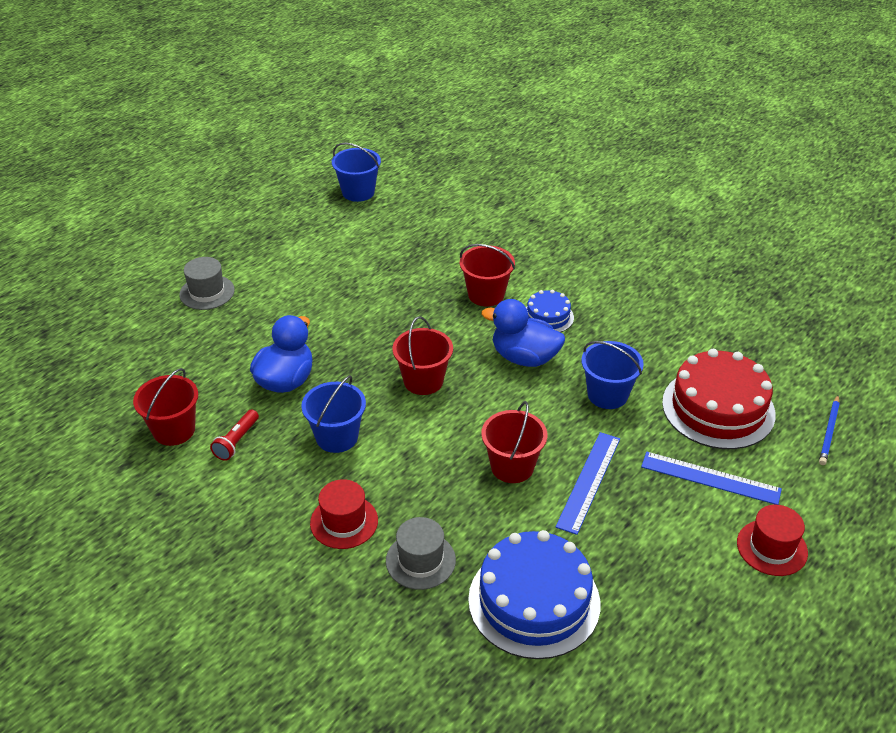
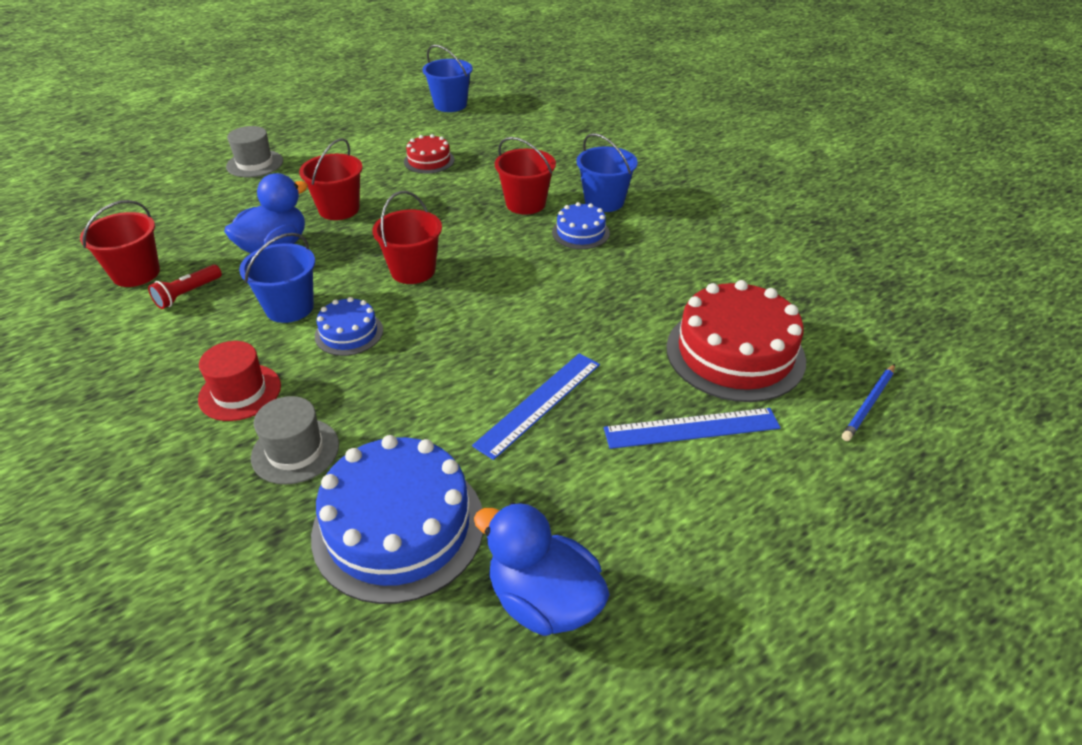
camera: 15 degrees right, 0 degrees up
(373, 262) = (429, 161): none -> red cake
(402, 451) = (349, 333): none -> blue cake
(512, 467) = (458, 371): red bucket -> red bucket (339, 209)
(524, 357) = (534, 266): blue duck -> blue duck (543, 601)
(607, 394) = (608, 317): blue bucket -> blue bucket (604, 201)
(710, 478) = (691, 428): blue ruler -> blue ruler turned 45 degrees counterclockwise
(772, 547) = (737, 528): red hat -> none

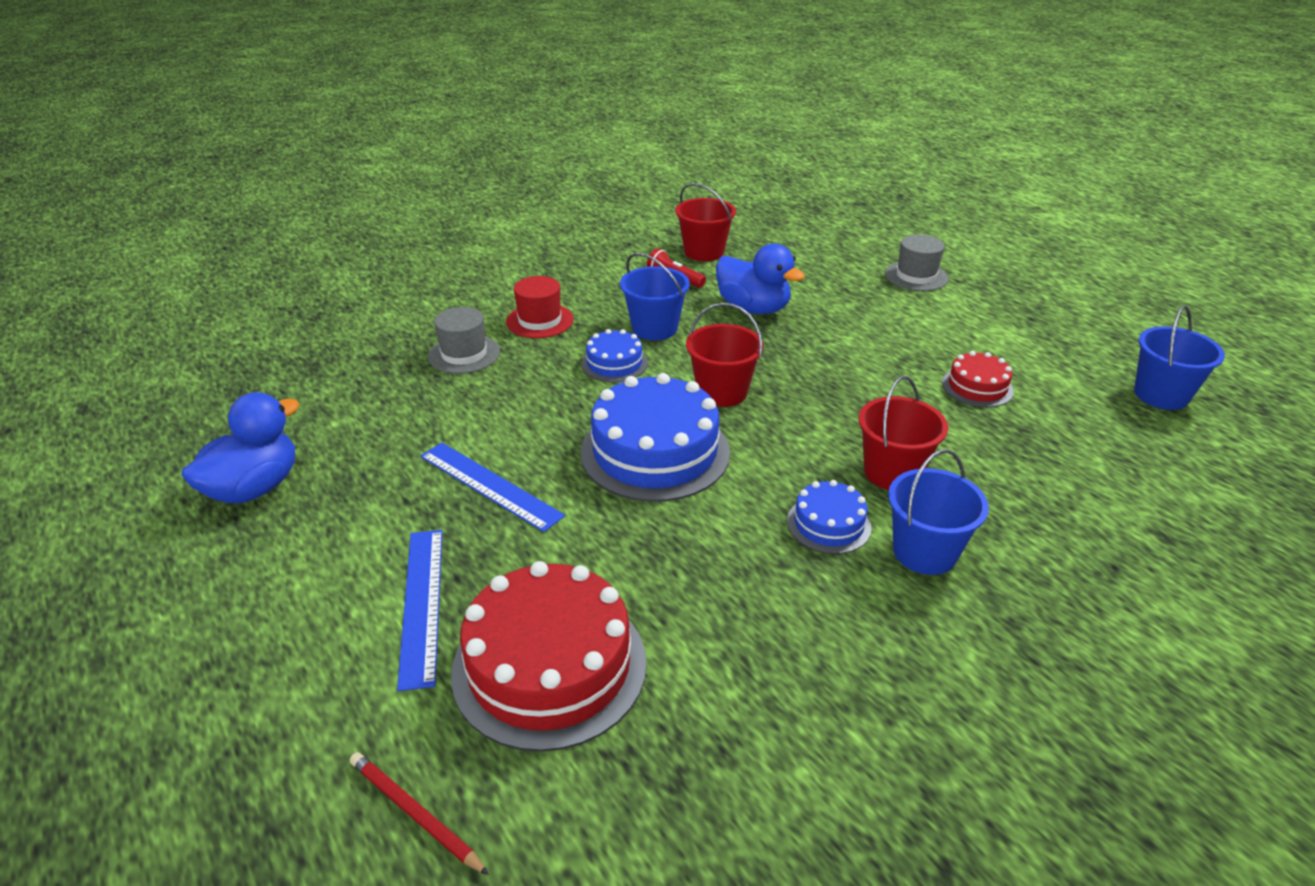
camera: 90 degrees right, 5 degrees down
(339, 209) = (836, 335): red bucket -> none
(398, 527) = (363, 410): blue cake -> blue cake (655, 452)
(869, 404) = (415, 814): blue pencil -> red pencil

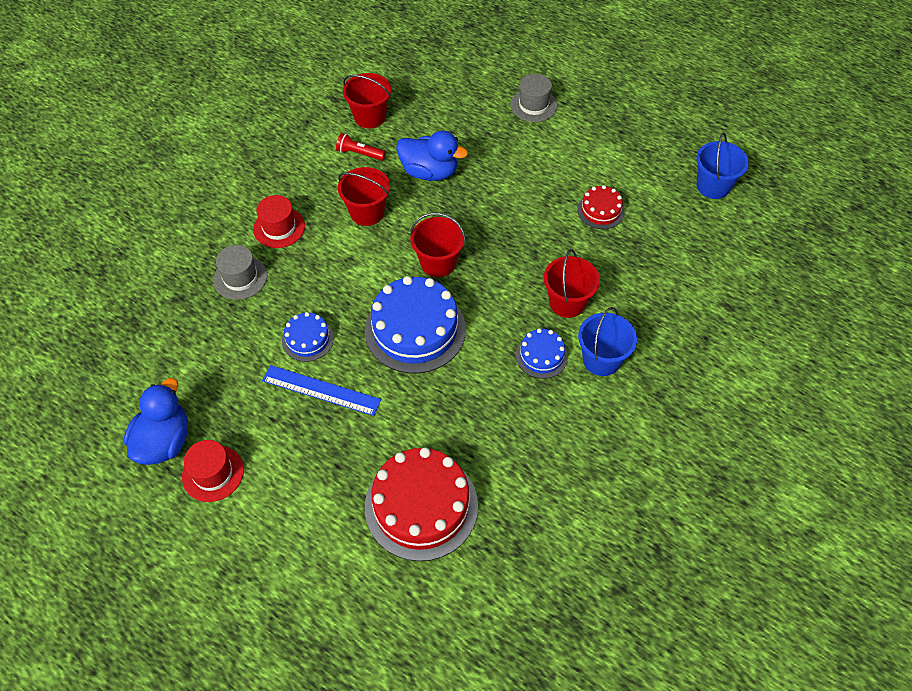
camera: 20 degrees left, 20 degrees up
(286, 539) = (213, 473): none -> red hat
(415, 814) = (393, 613): red pencil -> none
(422, 604) = (327, 490): blue ruler -> none
(614, 363) = (353, 256): blue cake -> blue cake (308, 339)
(654, 328) = (367, 212): blue bucket -> red bucket

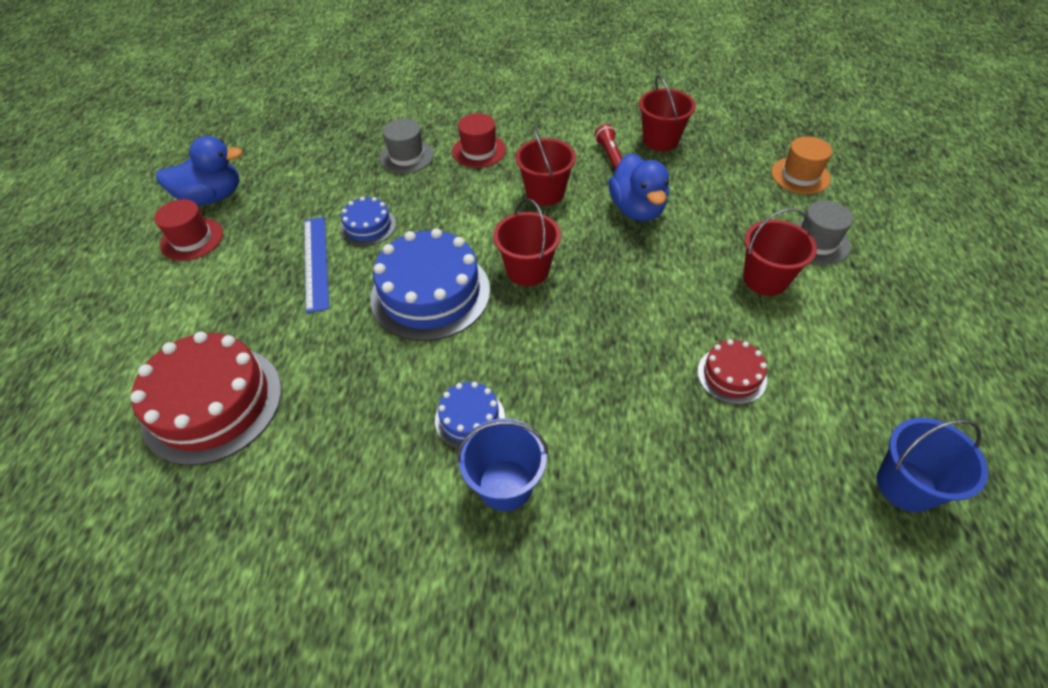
camera: 60 degrees right, 5 degrees down
(471, 72) = (800, 175): none -> orange hat
(567, 302) = (565, 407): red bucket -> red bucket (765, 279)

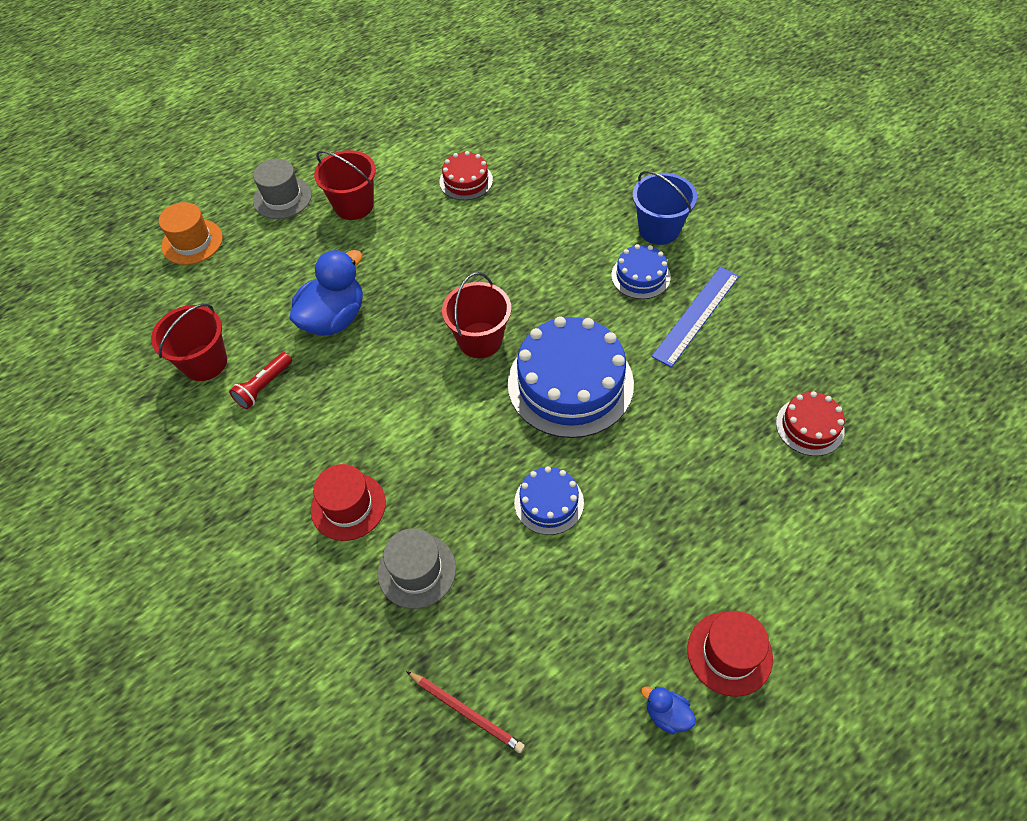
camera: 130 degrees left, 5 degrees up
(212, 197) = (667, 714): blue duck -> blue duck, size x0.46
(212, 403) = (809, 426): red cake -> red cake, size x0.51
(315, 262) = (631, 501): blue ruler -> blue ruler (696, 315)
(319, 137) = (466, 712): none -> red pencil
(545, 193) = (369, 397): red bucket -> none
(906, 485) = (472, 91): blue bucket -> none

